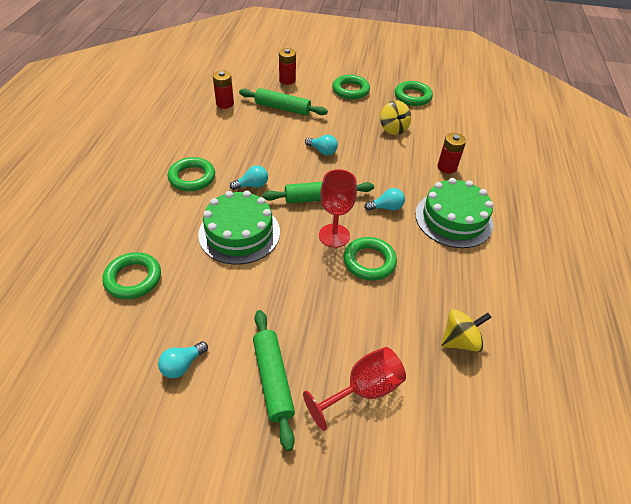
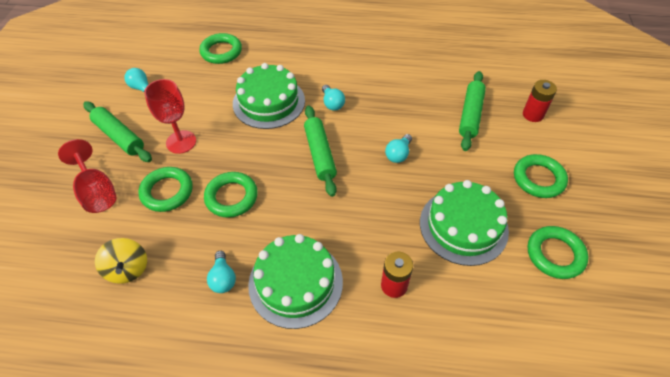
camera: 90 degrees right, 5 degrees up
(192, 177) = (338, 63): green ring -> green ring (167, 192)
(225, 104) = (461, 69): red battery -> none
(273, 379) = (119, 136): green rolling pin -> green rolling pin turned 60 degrees clockwise
(334, 235) = (266, 168): red goblet -> red goblet (181, 142)
(386, 207) = (310, 213): turquoise light bulb -> turquoise light bulb (223, 278)
(393, 129) = (463, 226): yellow spinning top -> green cake

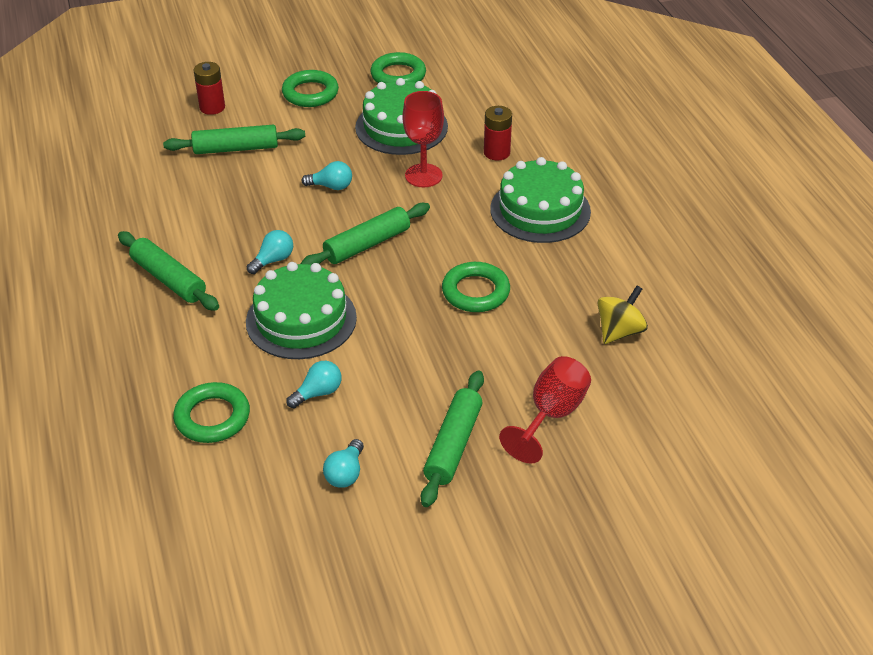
camera: 115 degrees left, 10 degrees down
(167, 192) = (506, 349): green ring -> none
(181, 142) = (423, 374): red goblet -> red goblet (423, 175)
(223, 278) = (573, 258): turquoise light bulb -> turquoise light bulb (318, 393)
(342, 57) = (169, 279): none -> green rolling pin

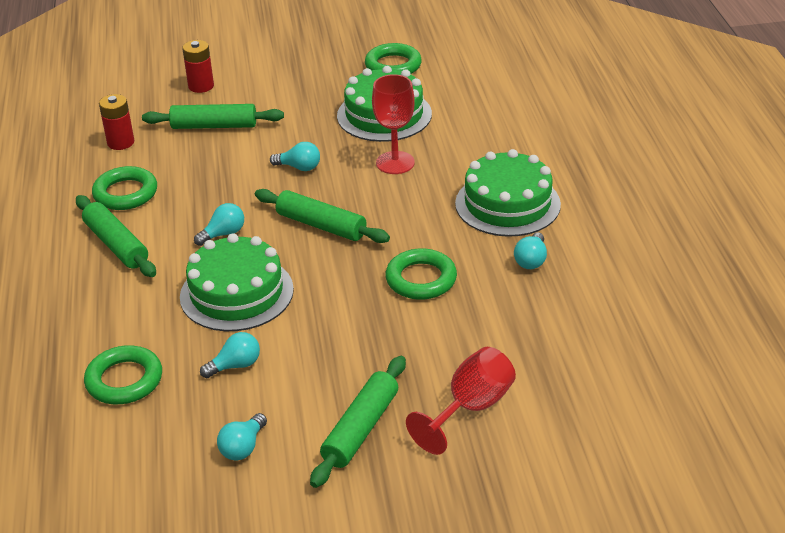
camera: 10 degrees right, 5 degrees down
(310, 93) = (301, 78): green ring -> green ring (125, 193)
(367, 244) = (321, 225): green rolling pin -> green rolling pin turned 60 degrees clockwise
(496, 152) = (476, 145): red battery -> red battery (120, 142)
(575, 265) = (531, 260): none -> turquoise light bulb
(619, 331) = (563, 330): yellow spinning top -> none

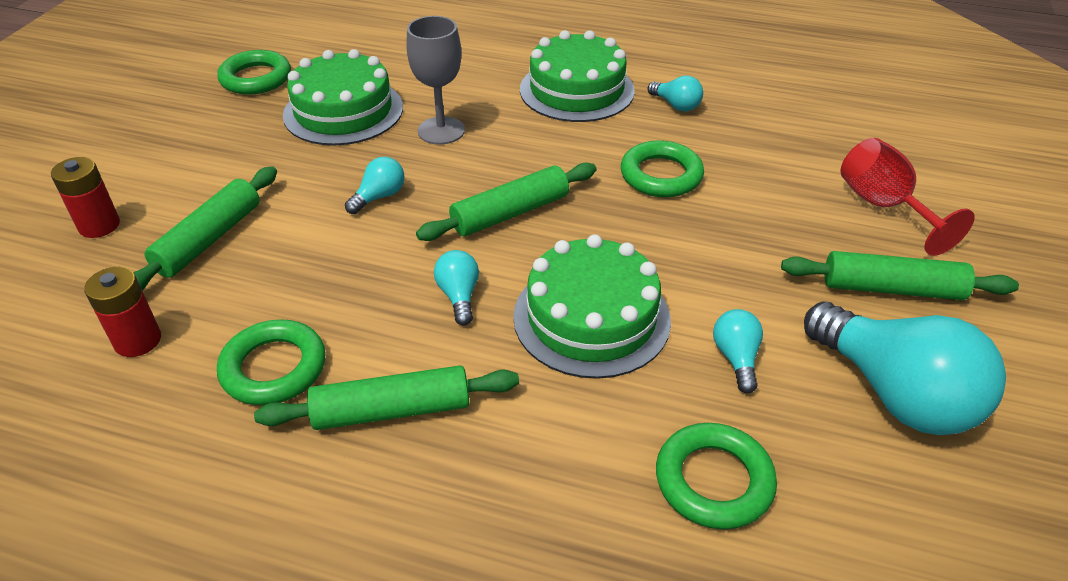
camera: 65 degrees left, 5 degrees up
(243, 447) = (895, 393): turquoise light bulb -> turquoise light bulb, size x2.22
(361, 429) = (892, 288): green rolling pin -> green rolling pin turned 45 degrees counterclockwise
(395, 163) = (441, 131): red goblet -> grey goblet

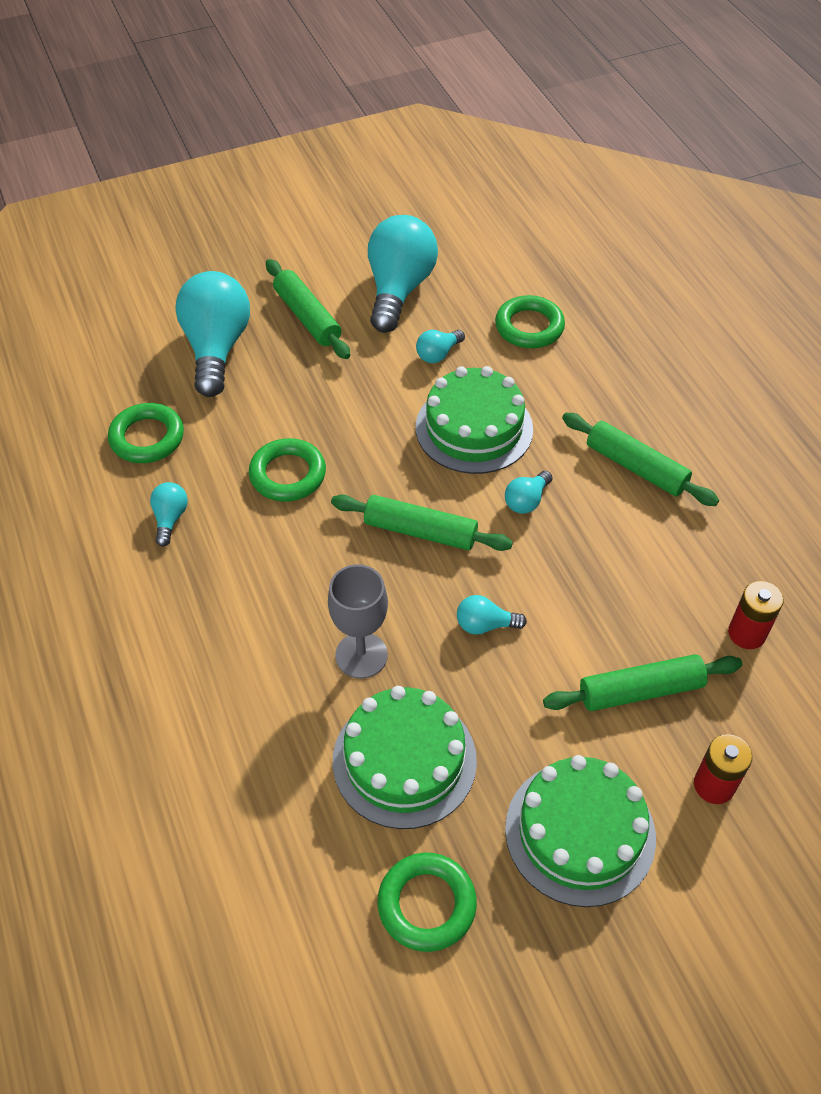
camera: 130 degrees left, 10 degrees up
(274, 368) = (677, 543): green ring -> green ring (147, 438)
(576, 90) = (203, 602): green cake -> green cake (580, 832)
(883, 206) = (216, 348): red goblet -> turquoise light bulb

